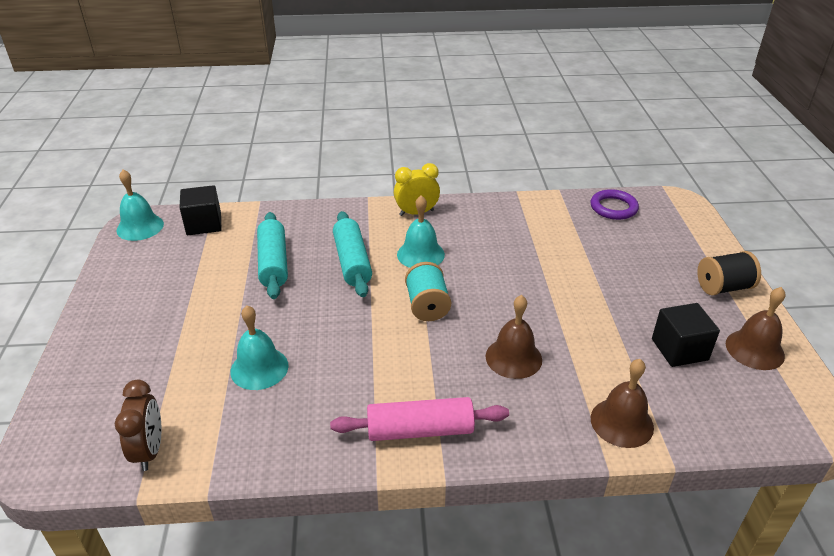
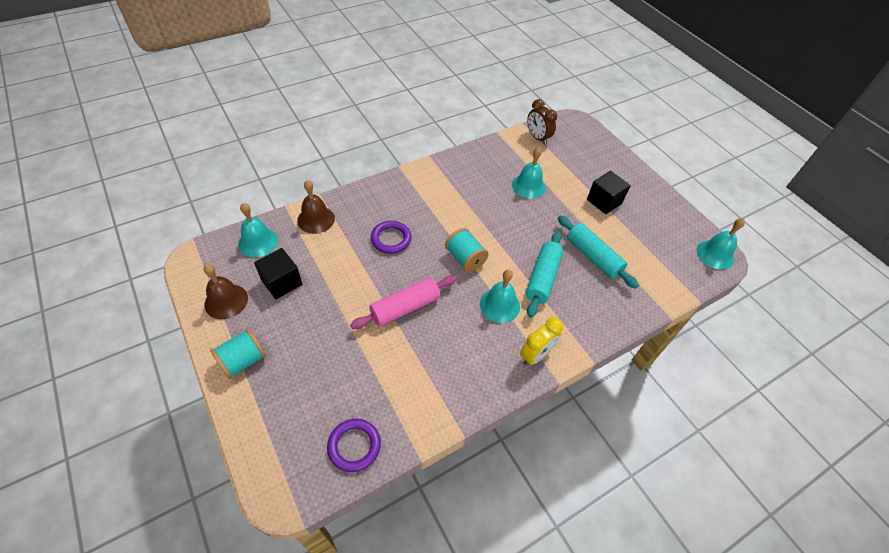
camera: 150 degrees right, 15 degrees up
(204, 224) = (678, 274): black cube -> black cube (604, 201)
(352, 262) = (542, 278): turquoise rolling pin -> turquoise rolling pin turned 60 degrees clockwise
(420, 430) = (422, 182): pink rolling pin -> pink rolling pin (405, 307)
(513, 357) = (391, 239): brown bell -> purple ring
(718, 415) = (258, 242): none -> turquoise bell
(723, 287) = (243, 360): black spool -> turquoise spool

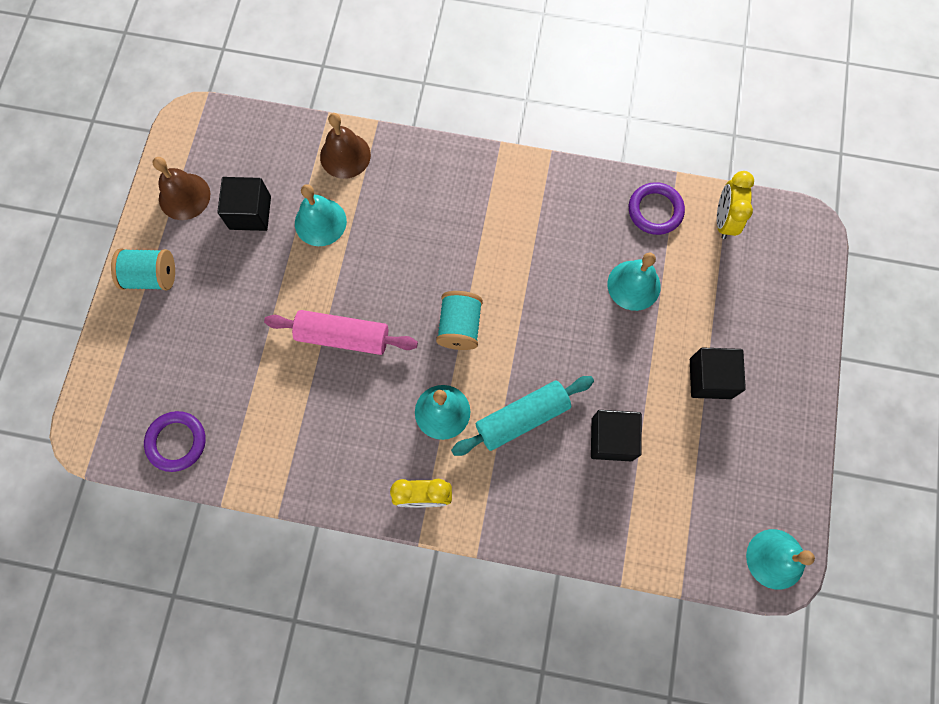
camera: 45 degrees right, 20 degrees up
(258, 242) = (265, 143): turquoise bell -> turquoise bell (320, 222)
(391, 239) = (402, 240): purple ring -> purple ring (655, 210)
(537, 138) = (724, 220): brown clock -> yellow clock
(593, 257) = (611, 439): turquoise rolling pin -> black cube

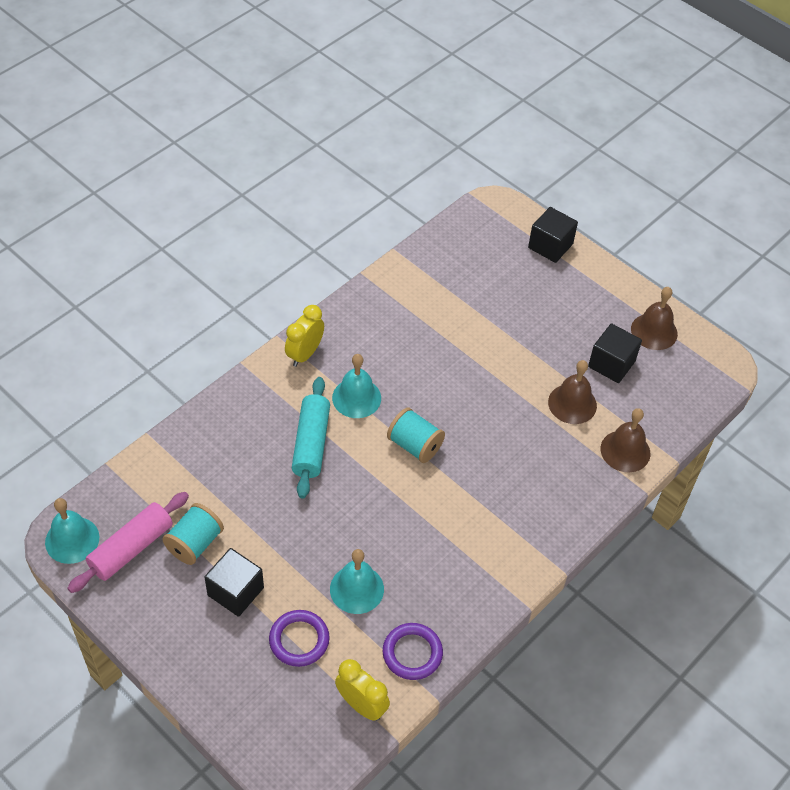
camera: 120 degrees right, 20 degrees down
(151, 276) = (595, 284): turquoise spool -> turquoise spool (195, 543)
(176, 442) = (454, 244): purple ring -> purple ring (299, 640)
(320, 222) = (572, 403): turquoise bell -> brown bell
(343, 336) = (462, 369): pink rolling pin -> pink rolling pin (131, 548)
(611, 439) = (247, 491): black cube -> black cube (550, 246)

